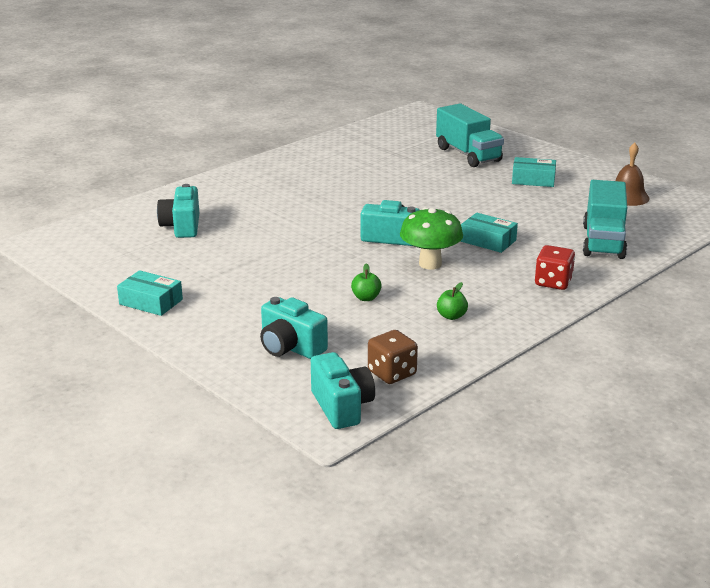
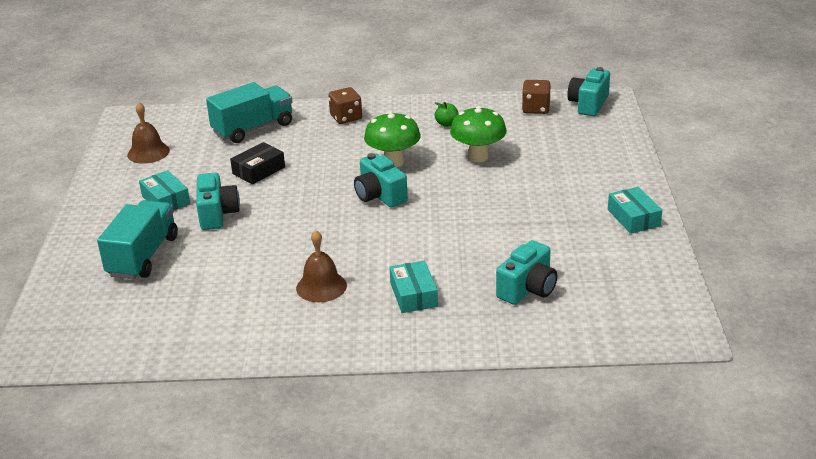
camera: 135 degrees left, 5 degrees up
(290, 347) = (574, 145): turquoise camera -> turquoise camera (217, 214)
(326, 181) = (321, 286): none -> brown bell
(366, 298) = (478, 157): green apple -> green mushroom
(488, 241) = (320, 162): turquoise box -> turquoise box (413, 295)
(519, 217) = (259, 170): none -> black box
(553, 282) = (346, 118): red dice -> brown dice

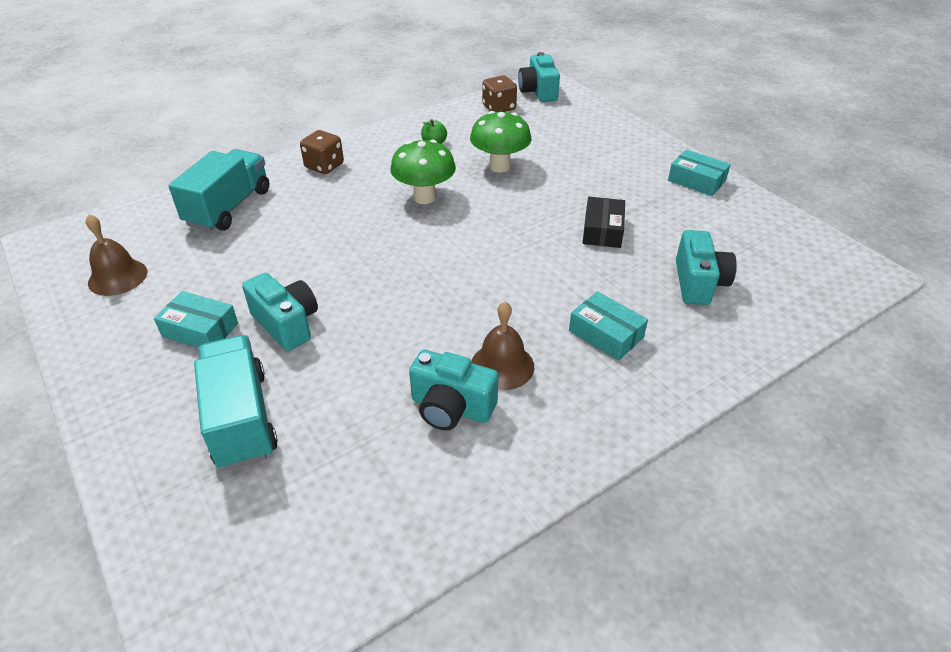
camera: 35 degrees left, 10 degrees up
(259, 170) = (285, 253): black box -> black box (602, 230)
(380, 196) = (450, 237): turquoise camera -> turquoise camera (451, 407)

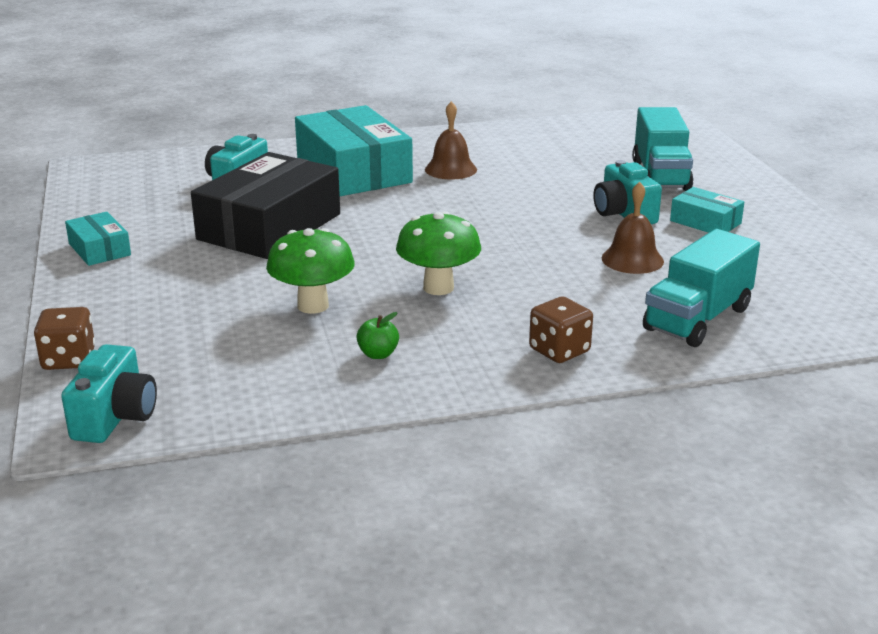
camera: 160 degrees left, 15 degrees down
(117, 277) = (810, 271): brown bell -> brown bell (632, 259)
(451, 407) = (502, 159): turquoise camera -> none
(499, 108) = (219, 398): brown dice -> brown dice (69, 359)
(602, 230) = (269, 226): black box -> black box, size x2.11
(606, 334) = (353, 171): turquoise box -> turquoise box, size x2.11

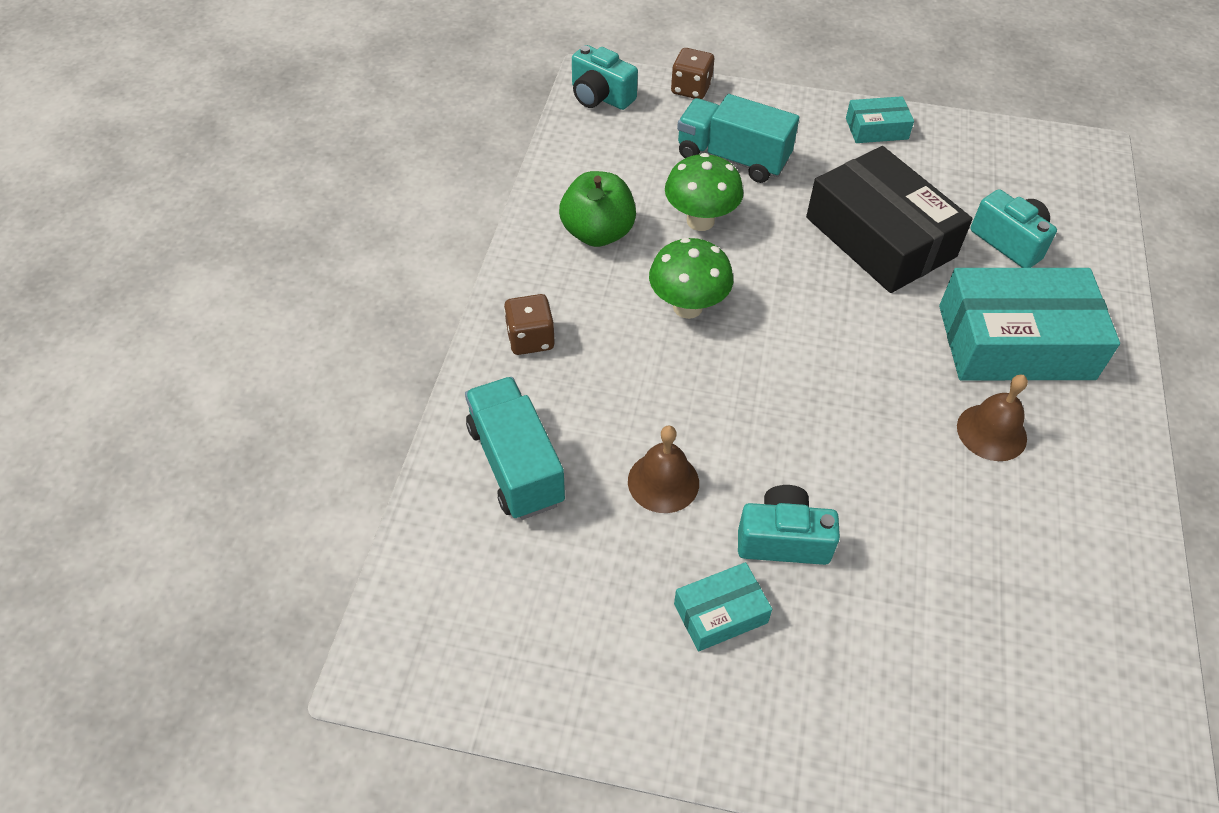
camera: 115 degrees right, 25 degrees up
(378, 354) = (598, 233): green apple -> green apple, size x2.13
(660, 175) = (890, 655): turquoise truck -> turquoise truck (732, 158)

